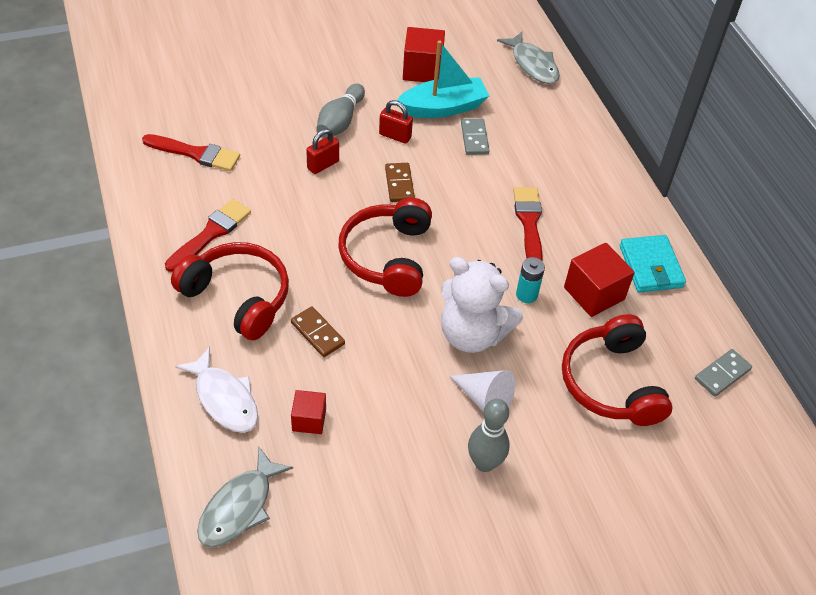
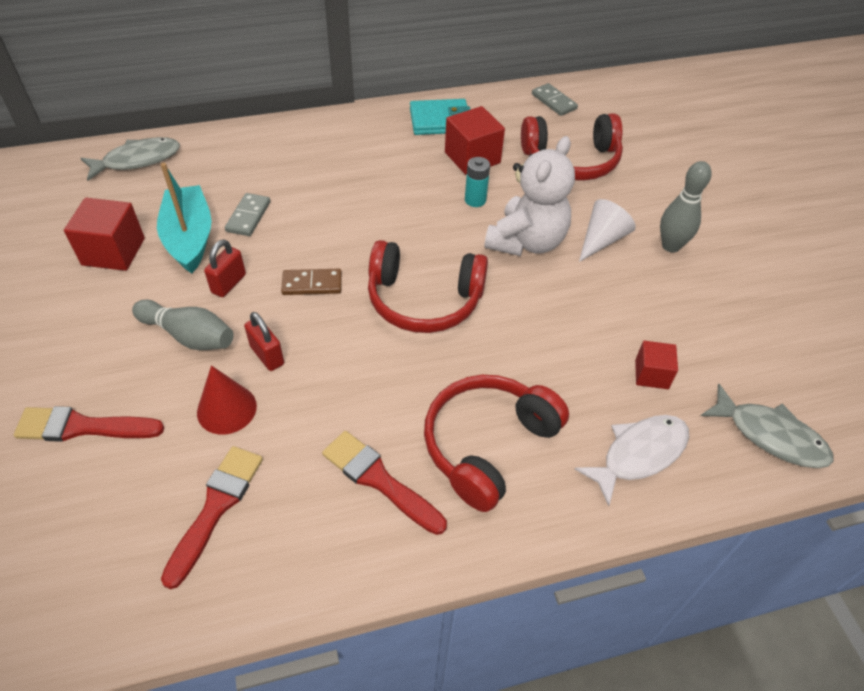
camera: 85 degrees left, 0 degrees up
(274, 149) = (226, 409): none -> red cone
(317, 333) = (537, 365): brown domino -> none
(474, 138) = (248, 216): grey domino -> grey domino turned 75 degrees counterclockwise
(529, 223) = (381, 188): red brush -> red brush (83, 427)

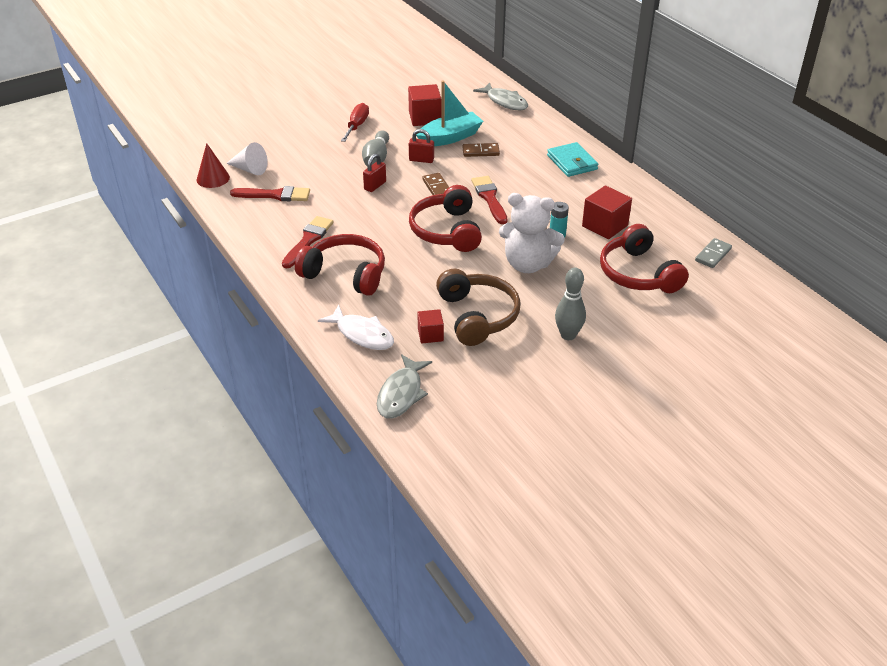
camera: 75 degrees right, 10 degrees down
(71, 340) = (357, 126): none -> red screwdriver
(83, 427) = (306, 146): red brush -> red brush (489, 198)
(226, 409) = (334, 182): red cone -> red cone (213, 178)
(248, 216) = (480, 152): grey domino -> brown domino
(440, 121) = (638, 203): turquoise wallet -> turquoise wallet (572, 162)
(601, 240) = (552, 299): white cone -> white cone (249, 169)
(621, 316) = (477, 316): none -> brown headphones

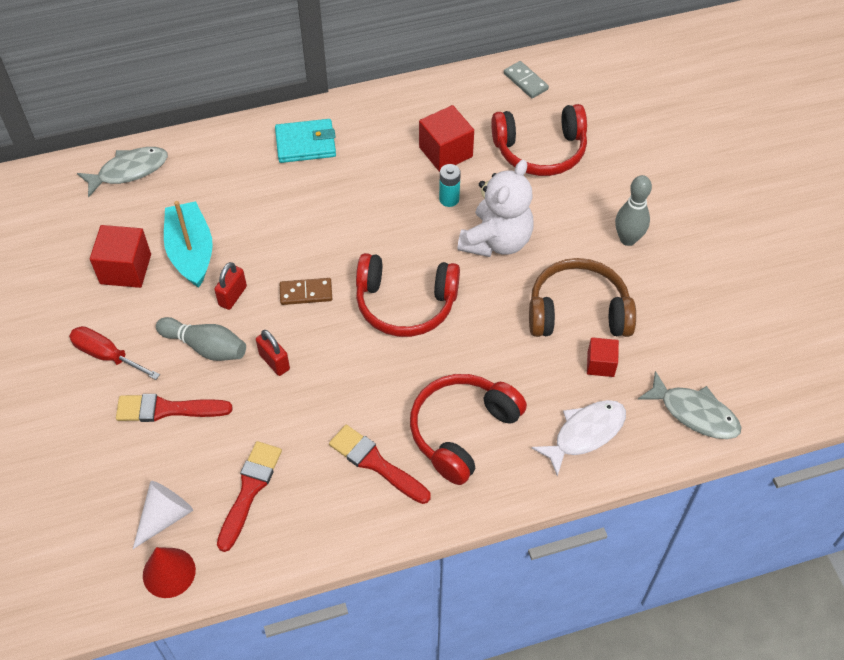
camera: 75 degrees left, 15 degrees up
(480, 152) = (241, 227): brown domino -> none
(489, 198) = (351, 244): red brush -> red brush (167, 409)

